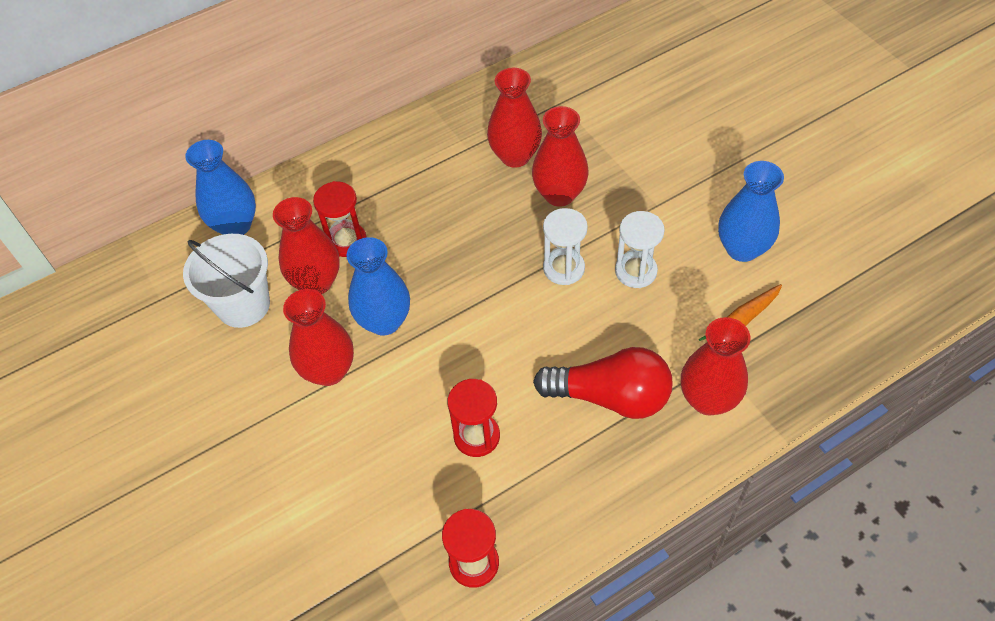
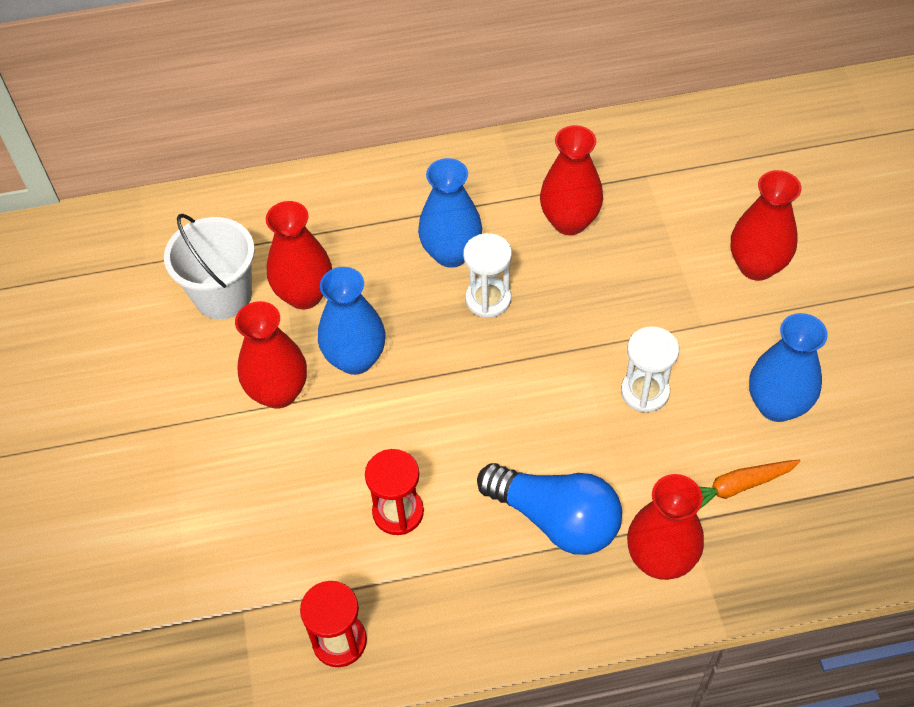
camera: 20 degrees right, 0 degrees up
(235, 225) = (249, 209): blue vase -> blue vase (451, 253)
(346, 241) = (353, 260): red hourglass -> none
(559, 194) = (599, 279): red vase -> red vase (756, 266)
(563, 268) = (567, 363): white hourglass -> white hourglass (488, 299)
(610, 396) = (555, 519): red light bulb -> blue light bulb

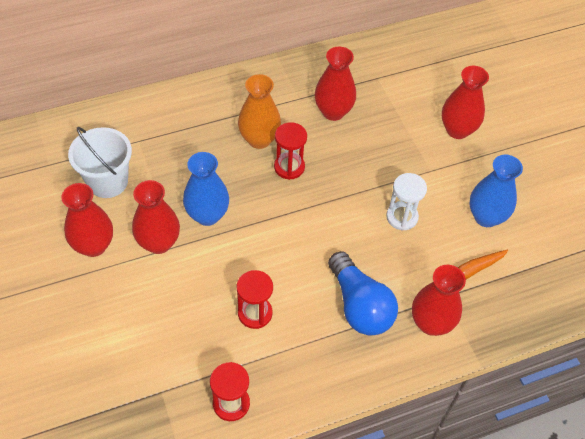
camera: 15 degrees left, 0 degrees up
(304, 295) = (164, 176): red vase -> red vase (94, 246)
(451, 253) = (259, 139): blue vase -> orange vase
(488, 299) = (289, 167): white hourglass -> red hourglass
(555, 519) = (359, 305): blue light bulb -> blue light bulb turned 45 degrees clockwise

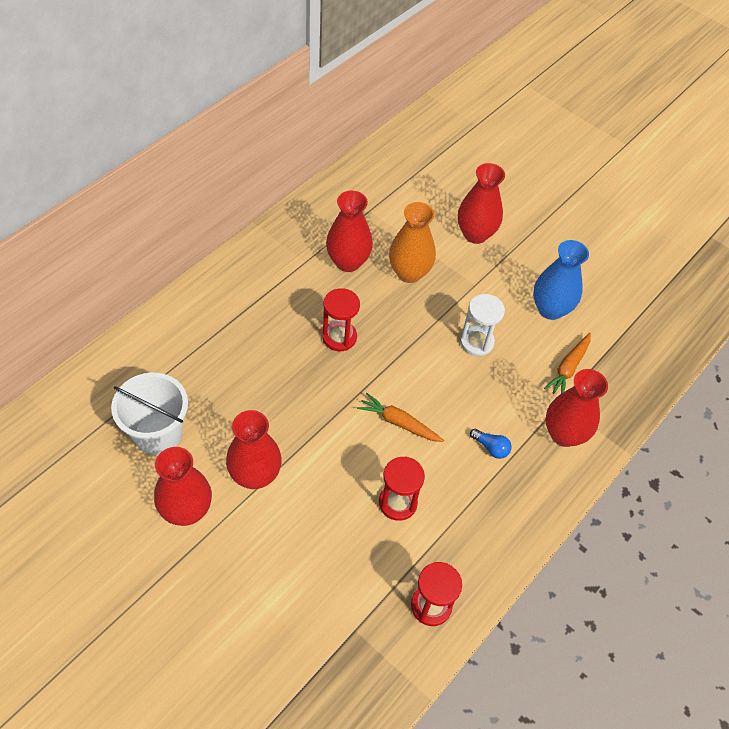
camera: 30 degrees left, 0 degrees up
(207, 215) = (287, 423): blue vase -> none
(259, 139) = (291, 320): orange vase -> orange vase (409, 273)
(295, 253) = (399, 423): none -> orange carrot
(359, 305) = (491, 448): blue light bulb -> blue light bulb, size x0.41

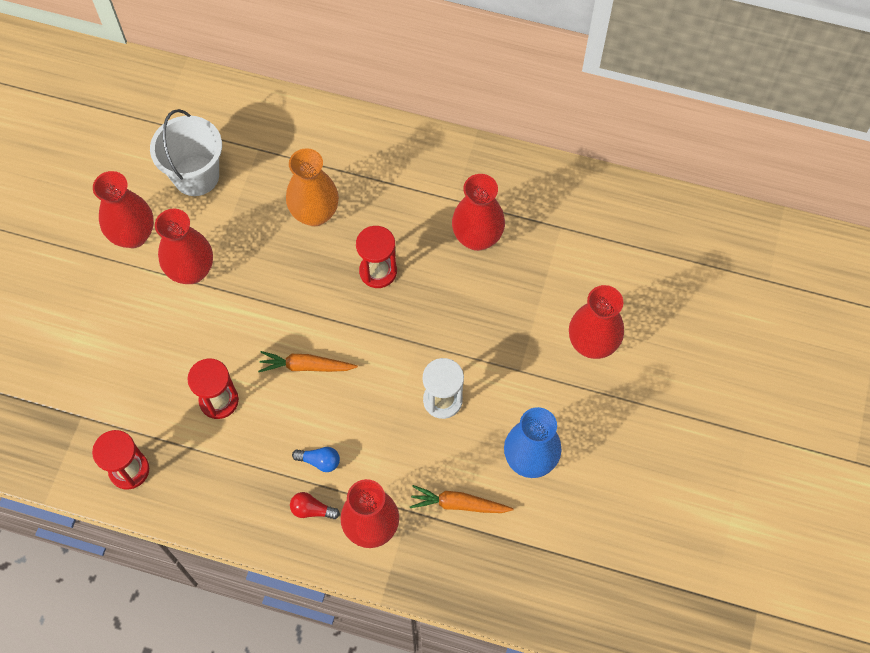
camera: 70 degrees right, 10 degrees up
(399, 423) = (306, 366): orange carrot -> orange carrot turned 90 degrees counterclockwise
(409, 273) = (497, 300): orange vase -> orange vase (315, 213)
(491, 448) = (319, 461): blue light bulb -> blue light bulb turned 90 degrees counterclockwise
(532, 471) = (312, 510): none -> red light bulb

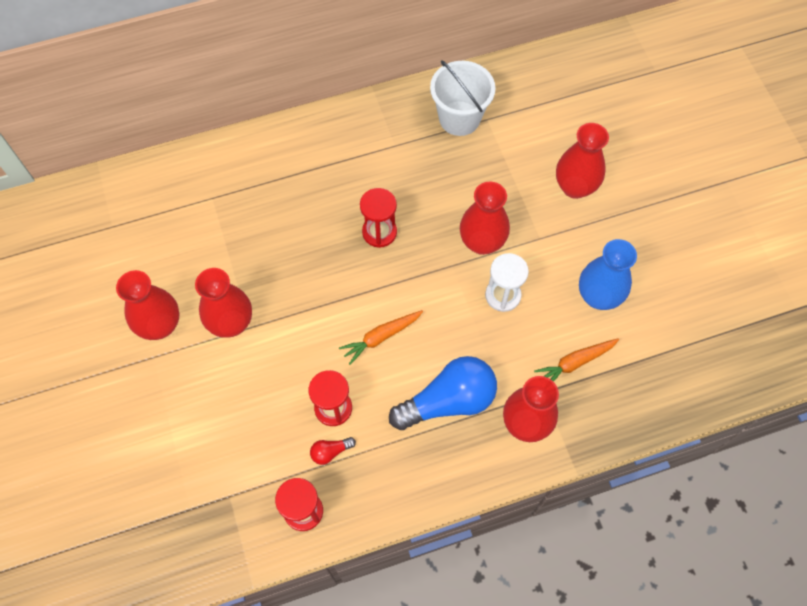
camera: 35 degrees left, 0 degrees up
(196, 176) = (177, 248): white bucket -> white bucket (459, 118)
(312, 510) = (472, 441): red light bulb -> red light bulb (330, 452)
(315, 213) = (296, 219): orange vase -> none
(319, 461) = (448, 401): blue light bulb -> blue light bulb, size x2.43
(477, 237) = (433, 163): red vase -> red vase (482, 242)

